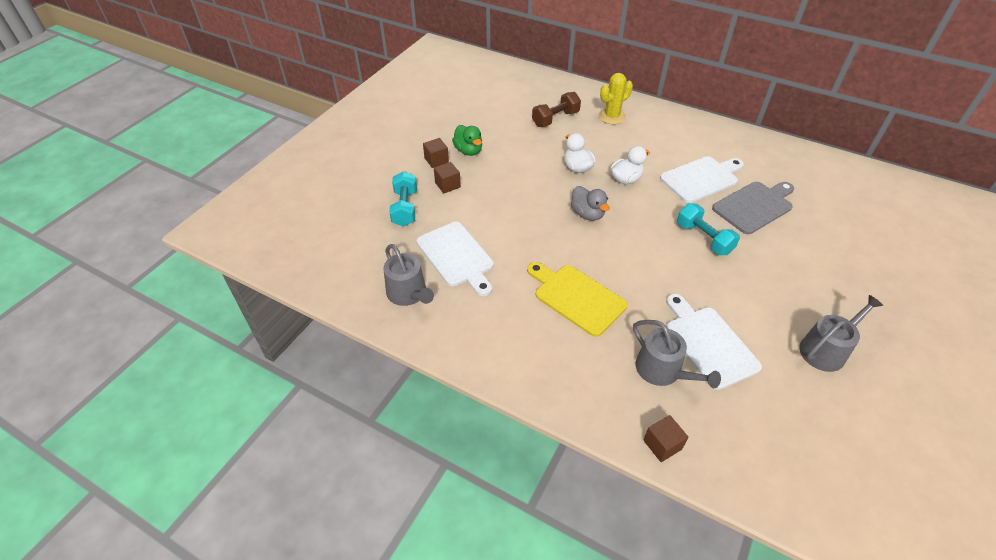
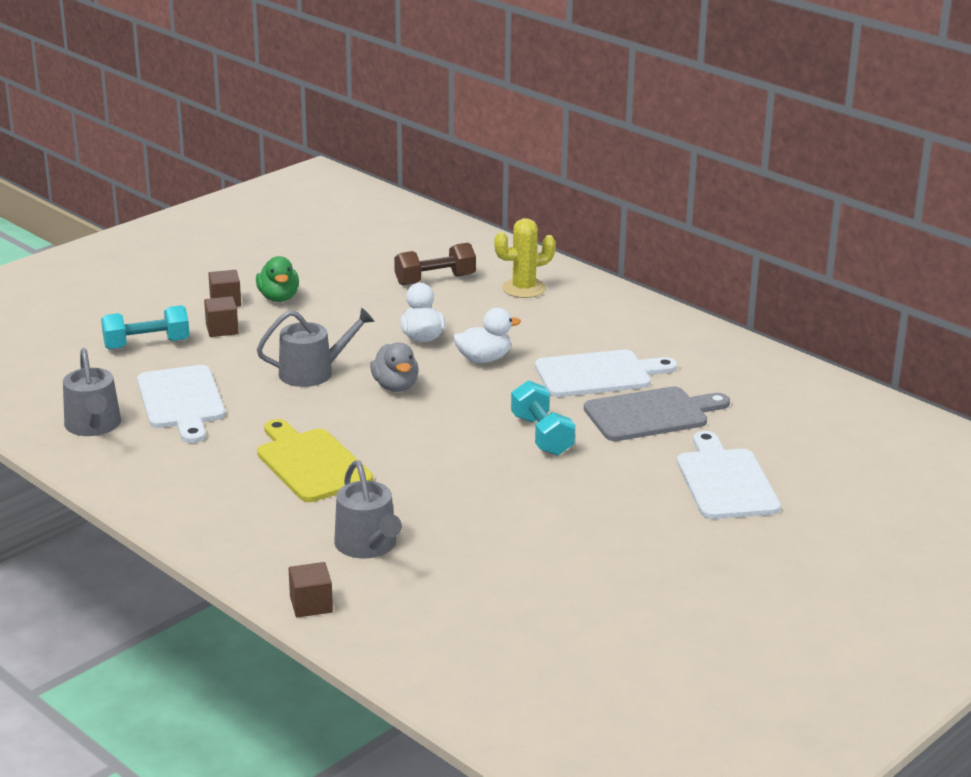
camera: 15 degrees right, 20 degrees down
(405, 208) = (147, 344): turquoise dumbbell -> turquoise dumbbell turned 60 degrees clockwise
(708, 343) = (452, 532): white cutting board -> white cutting board (725, 481)
(826, 349) = (611, 564): grey watering can -> grey watering can (313, 372)

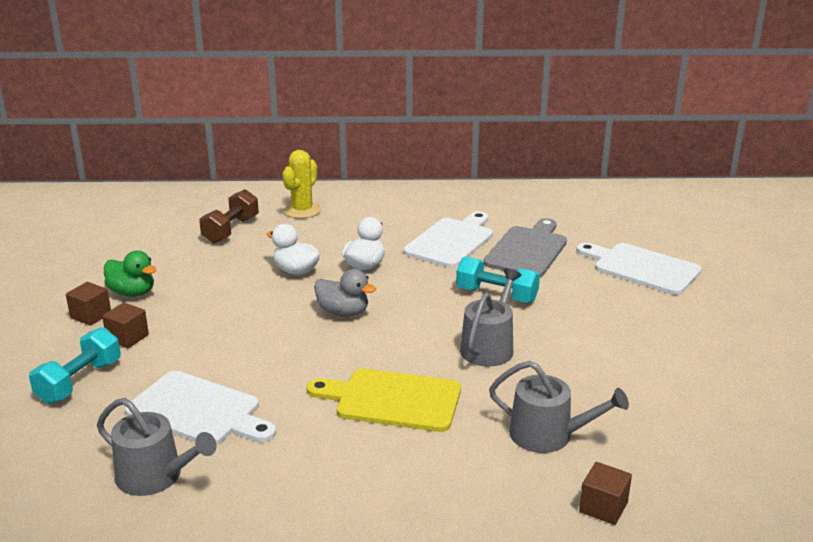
camera: 45 degrees left, 0 degrees up
(313, 372) = (264, 333): grey watering can -> grey watering can (489, 347)

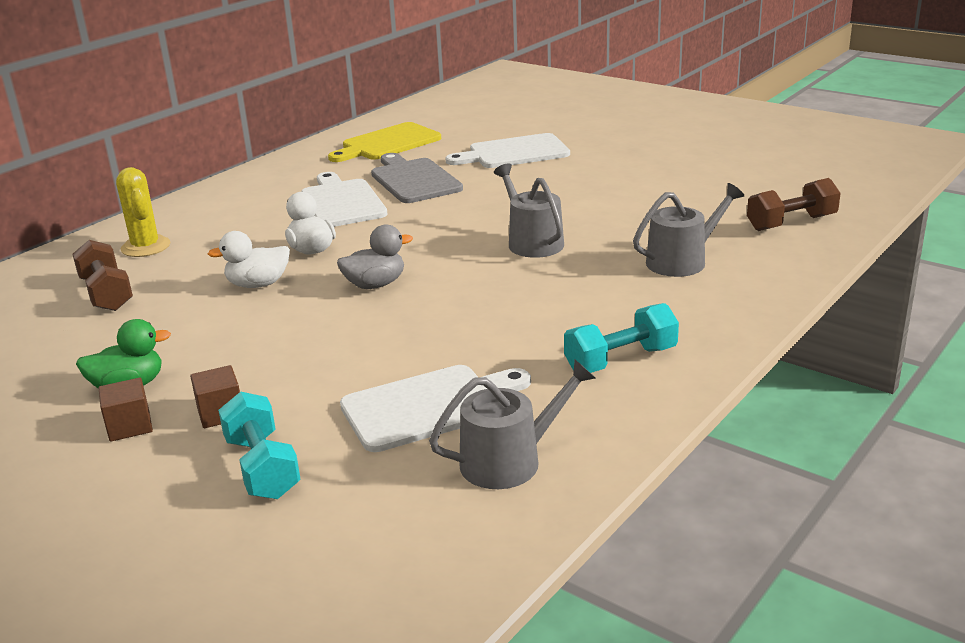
camera: 50 degrees left, 0 degrees up
(392, 400) = (549, 306): yellow cutting board -> yellow cutting board (388, 143)
(496, 295) = (461, 214): turquoise dumbbell -> turquoise dumbbell (620, 360)
(603, 507) = (790, 272): brown cube -> none
(712, 471) = (791, 223): none -> brown dumbbell

